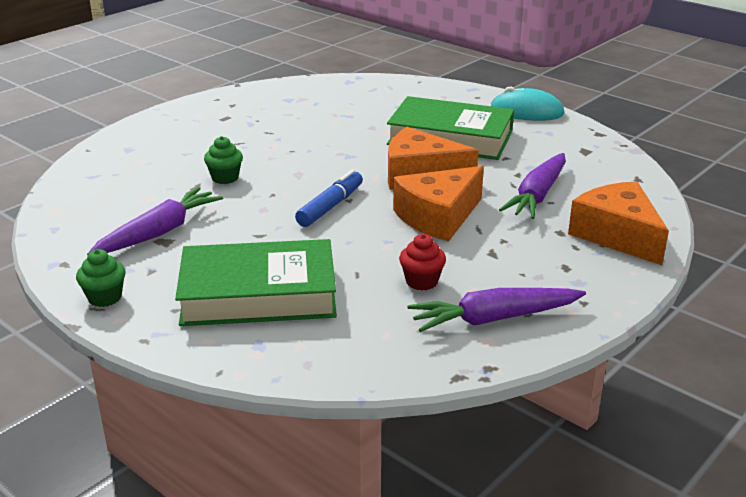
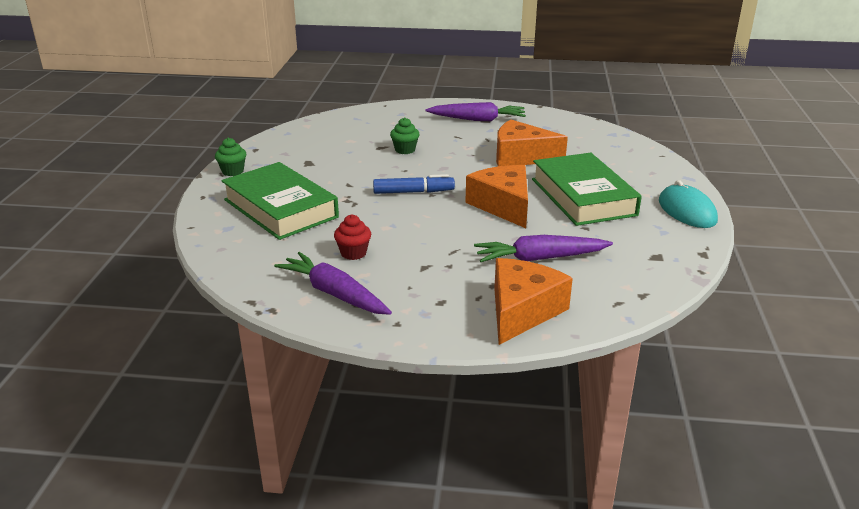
camera: 55 degrees right, 0 degrees up
(159, 232) = (316, 158): purple carrot -> purple carrot (477, 119)
(438, 217) = (450, 231): orange cheese -> orange cheese (521, 157)

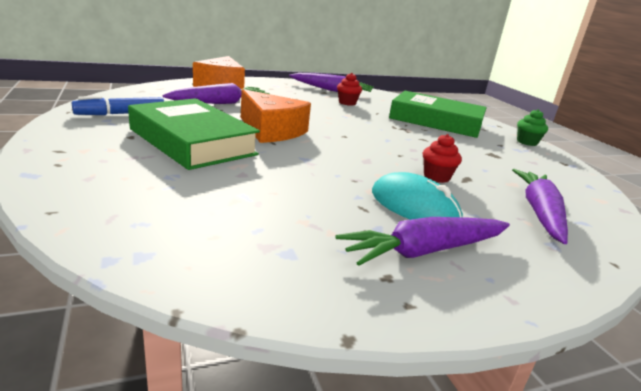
camera: 150 degrees right, 5 degrees down
(374, 124) = (539, 212): none -> purple carrot
(405, 150) = (436, 177): green cupcake -> red cupcake
(413, 192) = (362, 136): blue marker -> blue marker (121, 114)
(521, 157) = (290, 182): orange cheese -> none
(687, 211) = (67, 135): turquoise mouse -> turquoise mouse (414, 206)

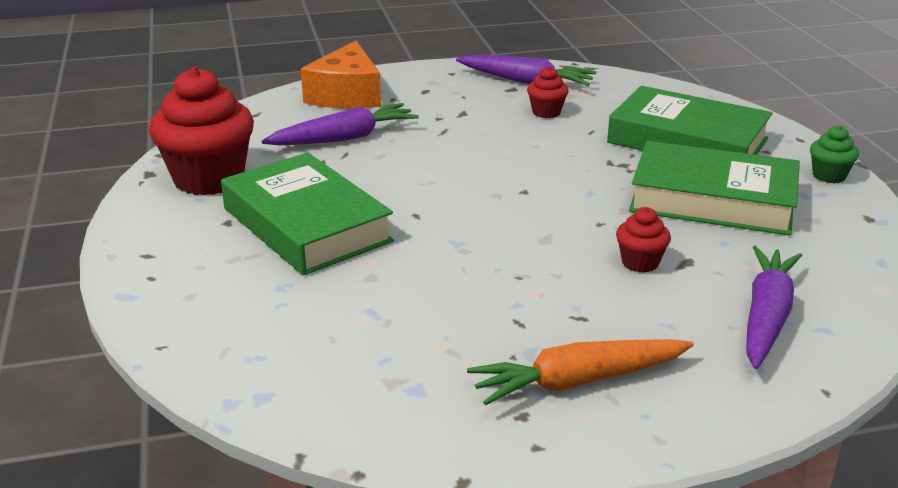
camera: 10 degrees right, 5 degrees up
(121, 114) = (209, 179): blue marker -> red cupcake
(271, 130) = (416, 191): orange cheese -> none
(414, 206) = (588, 316): turquoise mouse -> none
(425, 251) = (578, 381): purple carrot -> orange carrot
(466, 148) = (713, 200): none -> green book

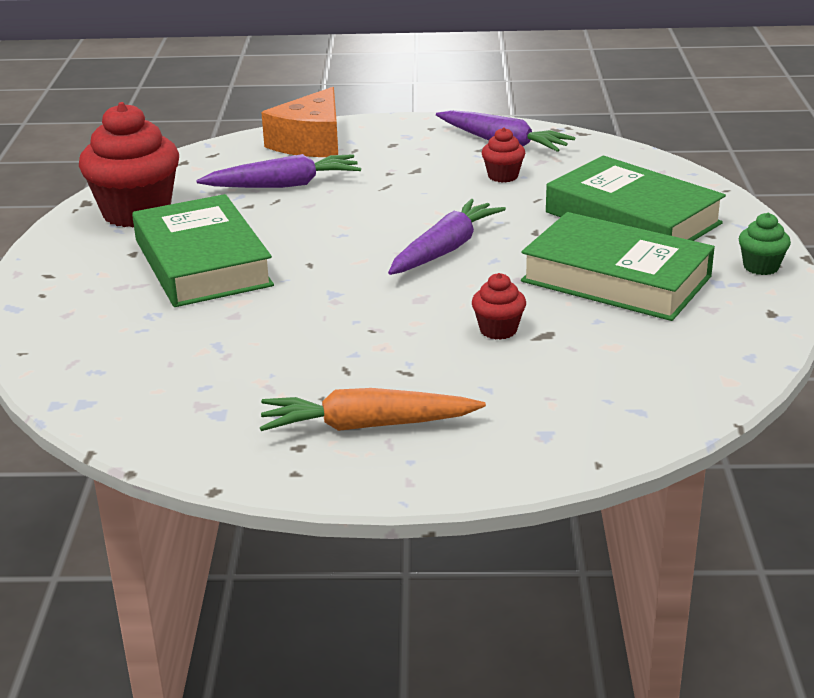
camera: 15 degrees right, 0 degrees up
(766, 317) = (588, 392): purple carrot -> purple carrot (445, 249)

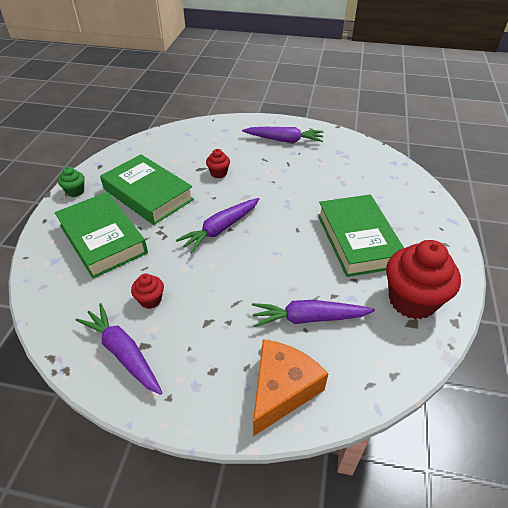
camera: 170 degrees left, 15 degrees up
(367, 426) = (284, 140): orange carrot -> purple carrot

